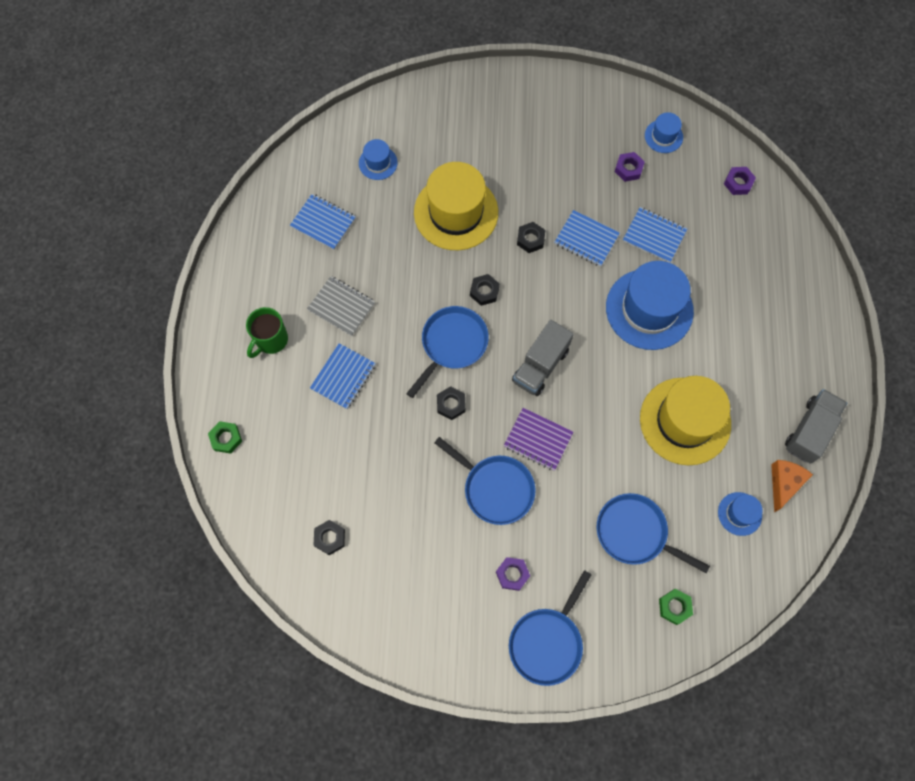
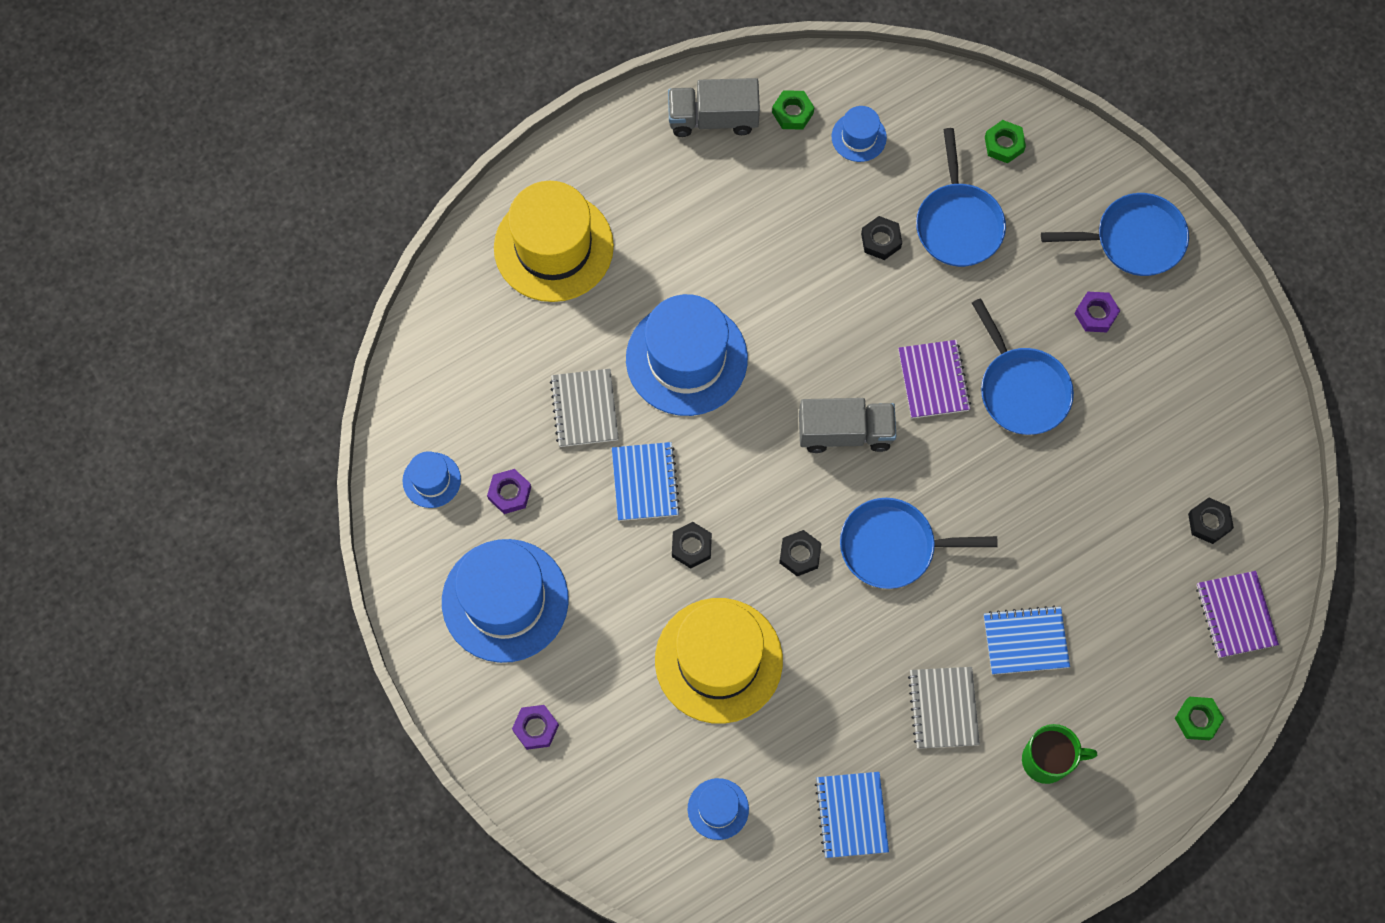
camera: 125 degrees left, 0 degrees up
(264, 508) = (1235, 615): none -> purple notebook
(451, 404) = (964, 498): black nut -> black nut (881, 240)
(495, 488) = (1021, 389): blue pan -> blue pan turned 150 degrees clockwise
(567, 132) = (505, 600): none -> blue hat
(654, 236) = (584, 409): blue notebook -> grey notebook
(685, 421) = (796, 245): yellow hat -> yellow hat (553, 247)
(738, 183) = (441, 356): purple nut -> purple nut (536, 728)
(784, 483) = (792, 113): orange cheese -> green nut

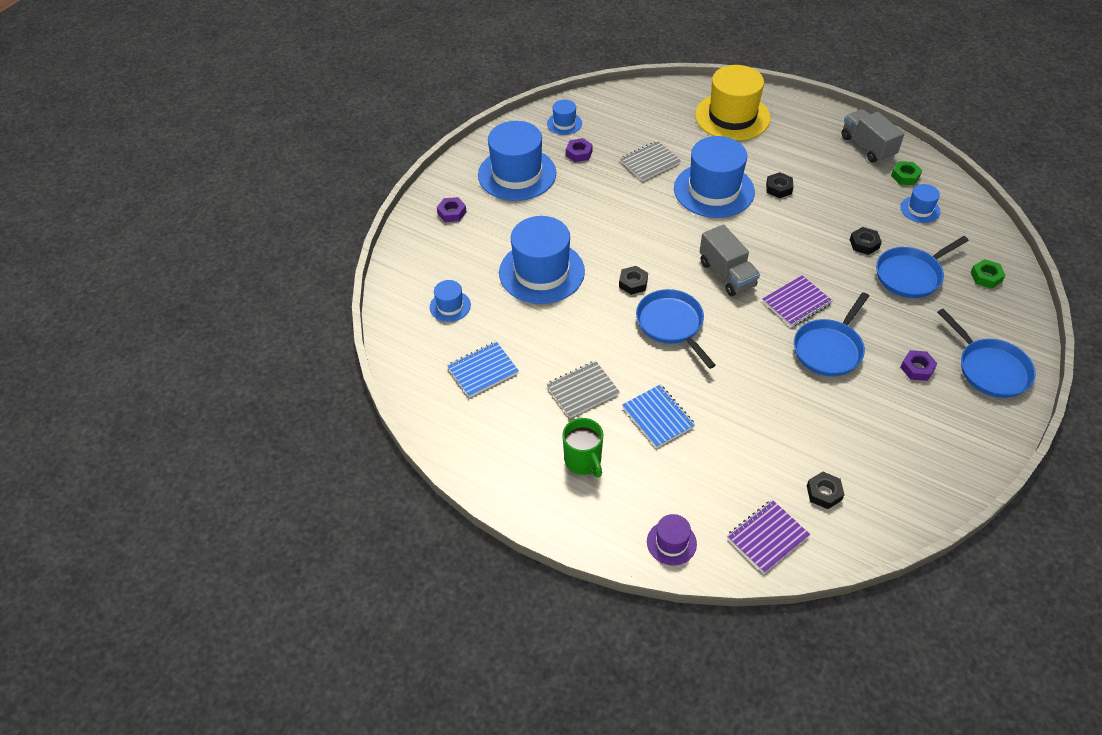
camera: 65 degrees right, 20 degrees down
(645, 482) = (626, 201): blue notebook -> none
(691, 547) = (602, 234): black nut -> black nut (778, 188)
(718, 660) = (541, 272): yellow hat -> blue hat
(1197, 719) = (671, 543): green nut -> purple hat

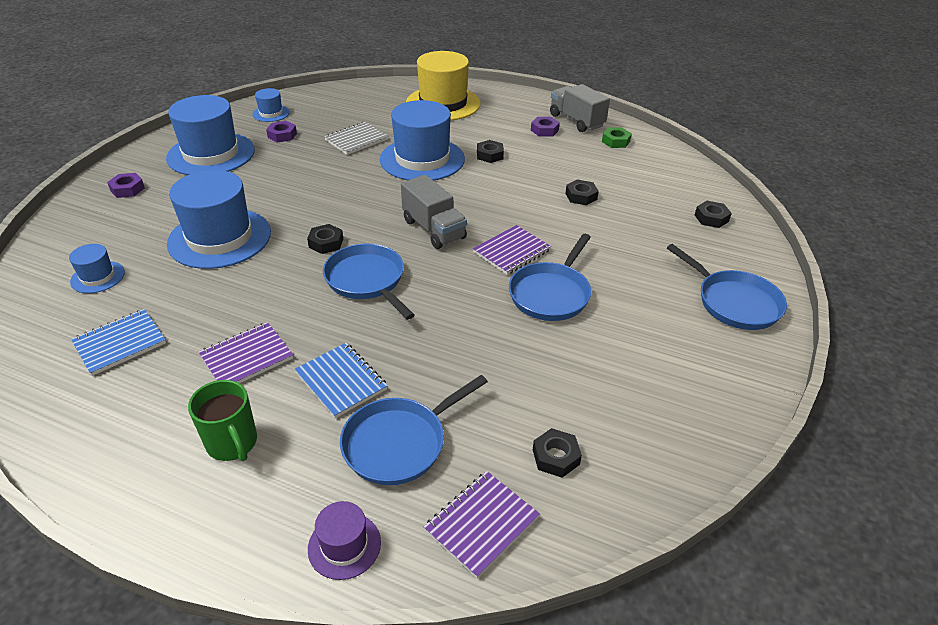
camera: 10 degrees left, 10 degrees down
(582, 390) = (247, 357): grey notebook -> purple notebook
(911, 275) = (633, 220): blue pan -> blue pan (399, 443)
(917, 368) = (653, 307): purple nut -> purple nut (544, 130)
(920, 209) = (634, 166): blue hat -> none
(986, 277) = (711, 218): green nut -> black nut

